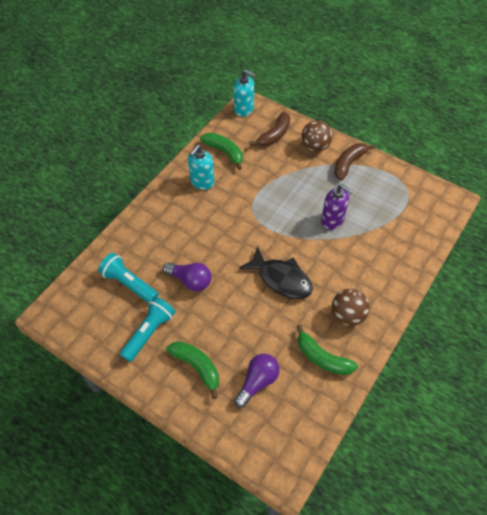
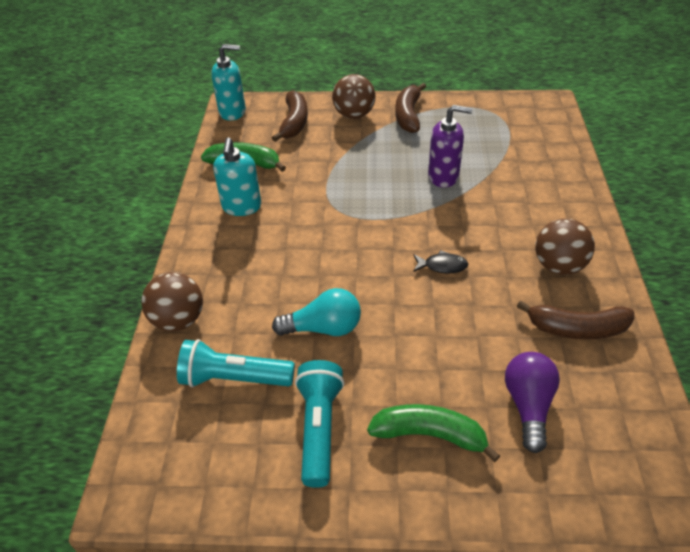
camera: 30 degrees left, 10 degrees down
(124, 236) = (178, 320): none -> brown ball
(190, 281) = (323, 328): purple light bulb -> turquoise light bulb
(281, 279) = (442, 266): black fish -> black fish, size x0.47
(322, 358) = (577, 329): green banana -> brown banana

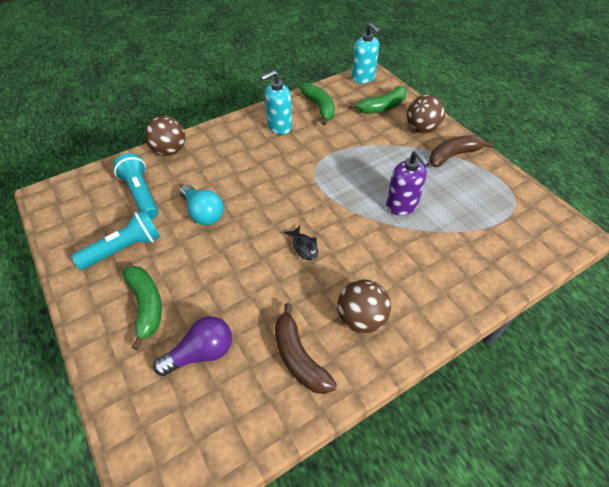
camera: 55 degrees right, 5 degrees up
(294, 122) = (382, 107): brown banana -> green banana

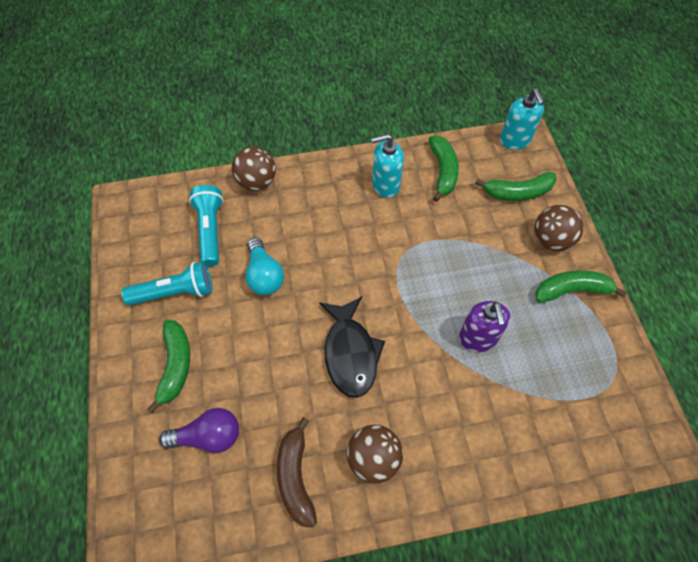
camera: 20 degrees right, 10 degrees up
(304, 246) = (350, 353): black fish -> black fish, size x2.12
(453, 155) = (571, 290): brown banana -> green banana

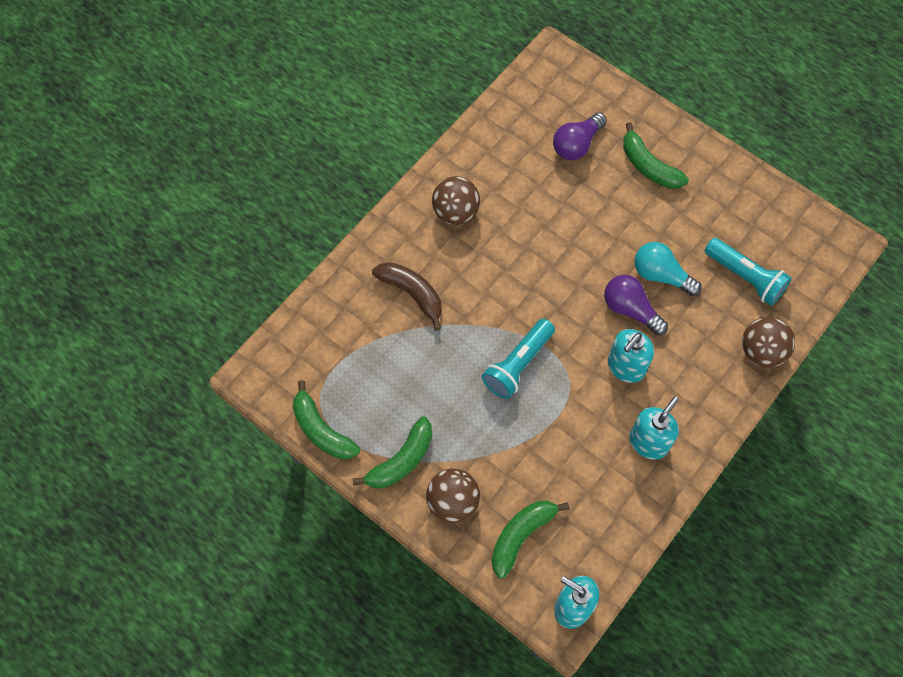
camera: 140 degrees right, 5 degrees up
(175, 292) = (711, 211): turquoise flashlight -> turquoise flashlight (518, 365)
(295, 477) = (496, 165): brown banana -> brown banana (412, 293)
(311, 269) = (630, 309): none -> purple light bulb
(350, 353) = (536, 268): black fish -> none
(354, 236) = (625, 367): none -> turquoise soap dispenser
(443, 171) = (611, 503): green banana -> green banana (321, 430)
(478, 338) = (449, 354): purple soap dispenser -> none

